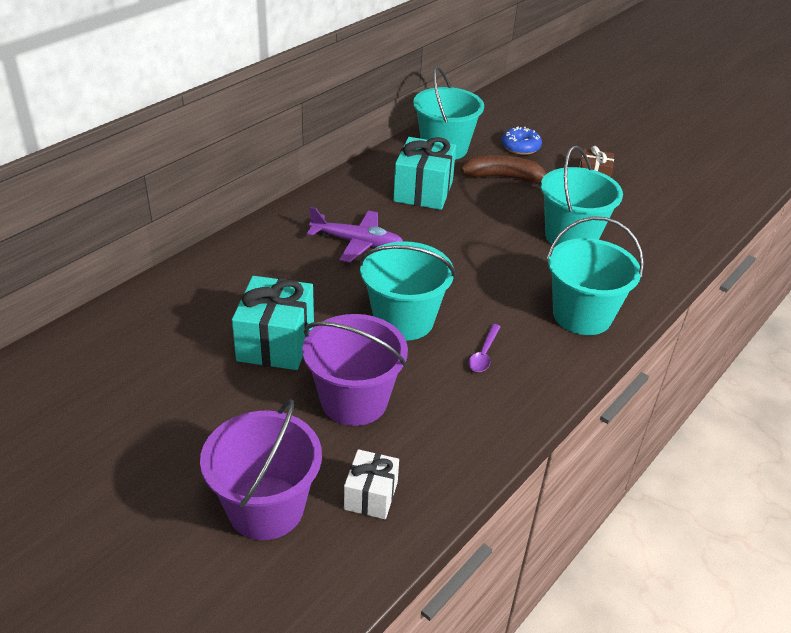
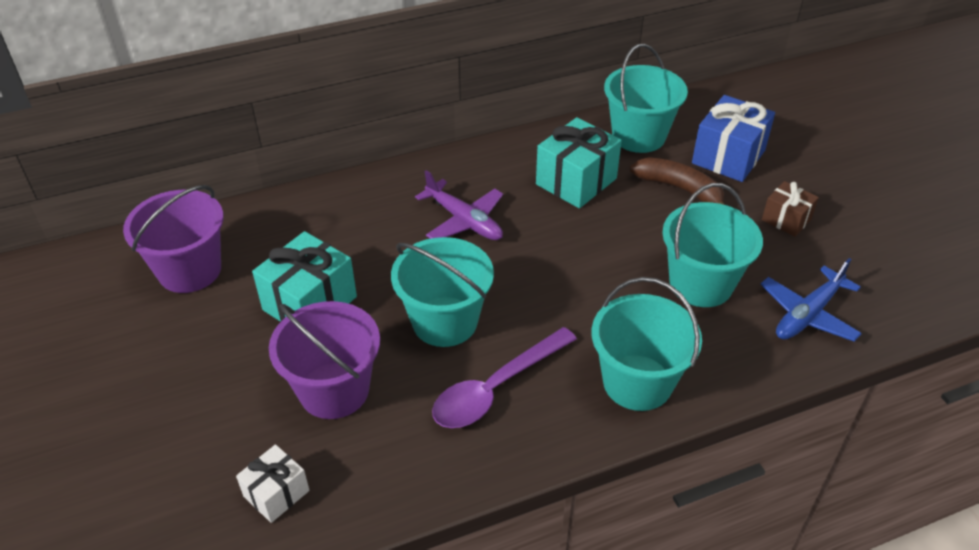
camera: 30 degrees right, 5 degrees up
(266, 508) = (182, 465): purple bucket -> purple bucket (190, 270)
(484, 354) = (496, 388): purple spoon -> purple spoon, size x2.06
(520, 147) = (728, 157): blue donut -> blue gift
(656, 235) = (808, 314): none -> blue plane

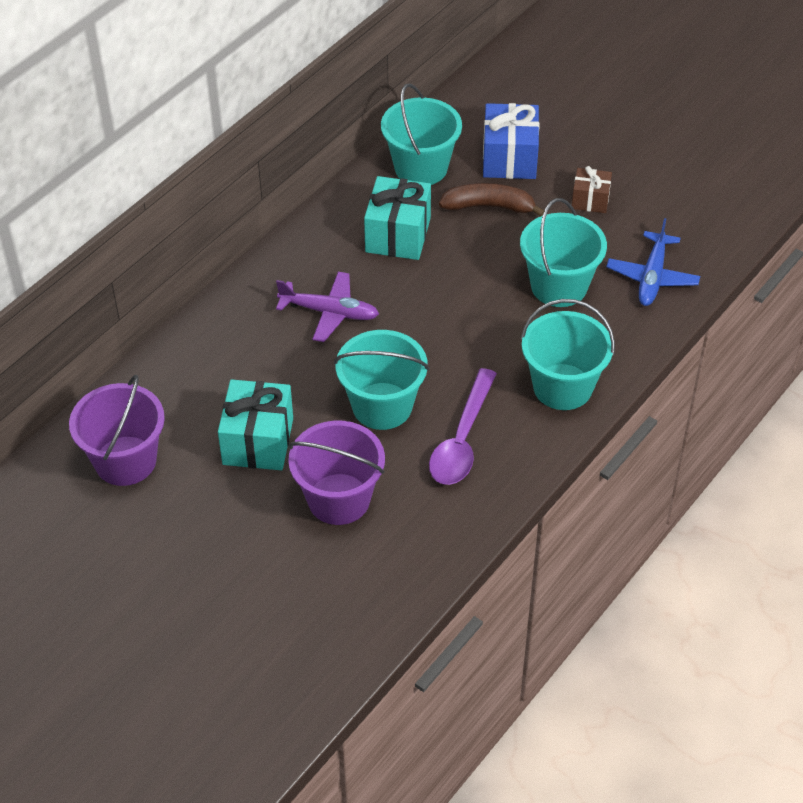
camera: 30 degrees left, 5 degrees up
(276, 493) = (360, 591): white gift -> none

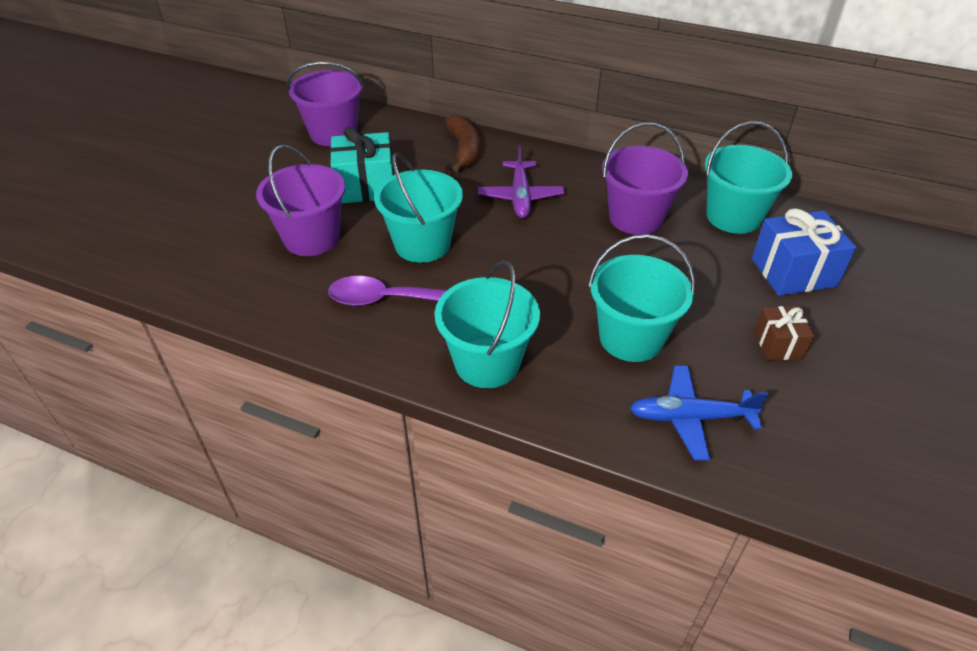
camera: 75 degrees right, 5 degrees down
(398, 235) = (636, 218): turquoise gift -> purple bucket
(489, 207) = (713, 269): brown banana -> brown banana (464, 149)

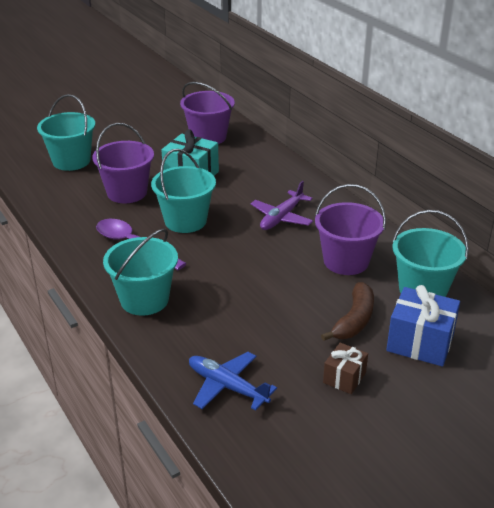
camera: 35 degrees right, 10 degrees down
(464, 149) = (280, 175): brown banana -> brown banana (354, 320)
(631, 338) = (247, 327): turquoise bucket -> turquoise bucket (71, 161)

